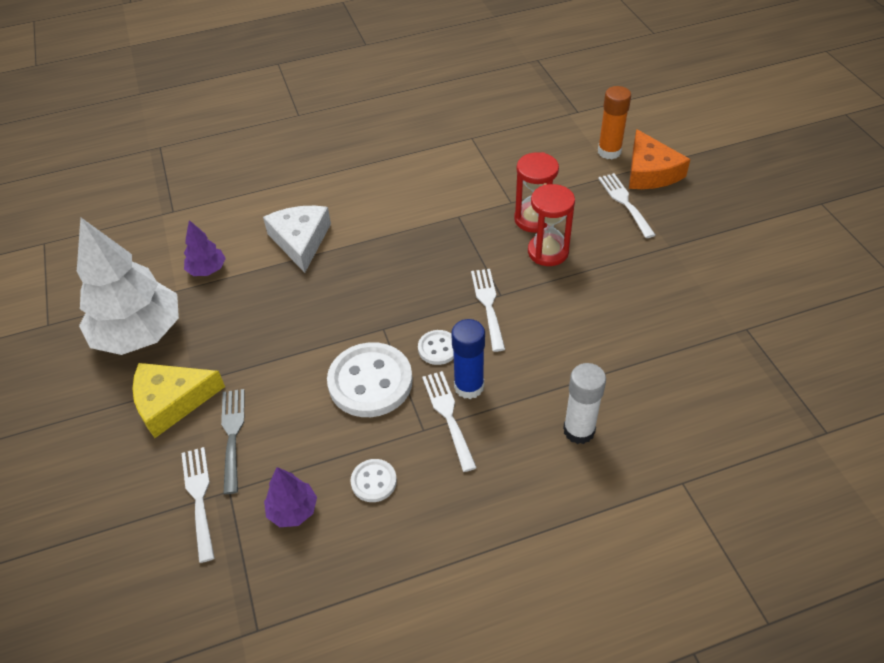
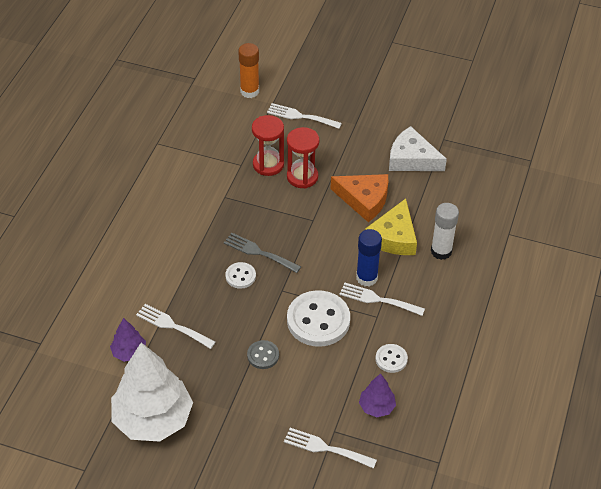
camera: 55 degrees left, 0 degrees up
(172, 401) = (234, 428): yellow cheese -> yellow cheese (394, 237)
(232, 434) = (293, 409): grey fork -> grey fork (259, 252)
(284, 366) = (263, 355): none -> grey button
(300, 241) = (157, 287): white cheese -> white cheese (411, 159)
(438, 348) = (324, 274): white button -> white button (240, 276)
(488, 305) = (315, 231): white fork -> white fork (172, 326)
(650, 172) = (288, 87): orange cheese -> orange cheese (364, 199)

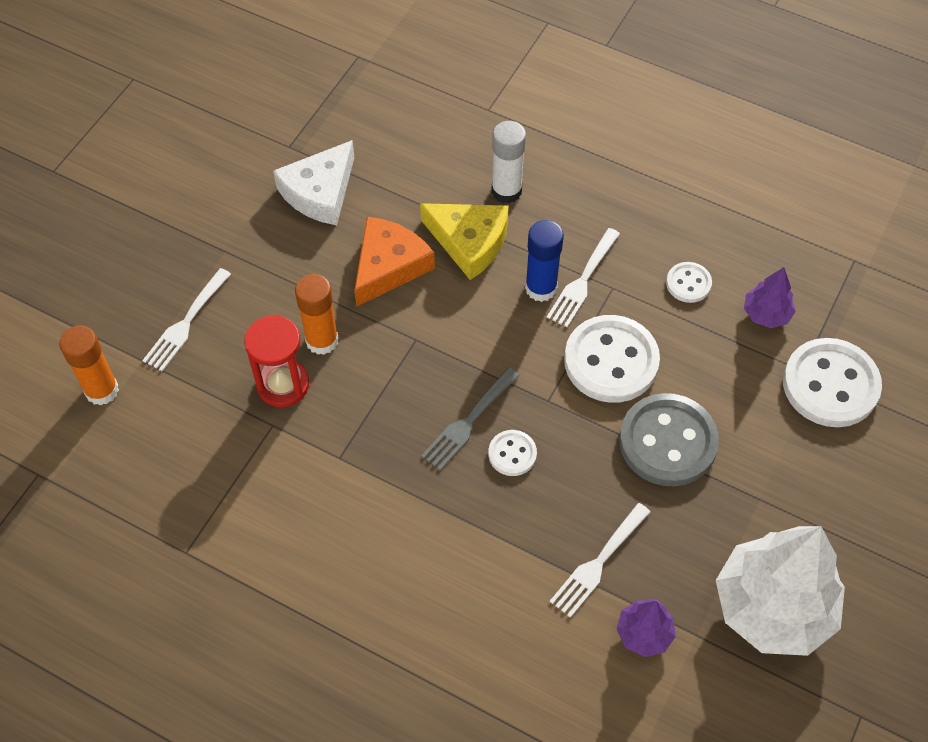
camera: 80 degrees left, 10 degrees up
(263, 355) = (667, 442): grey button -> grey button, size x2.02
(302, 177) = (322, 340): red hourglass -> orange glue stick
(325, 448) = (830, 385): white fork -> white button

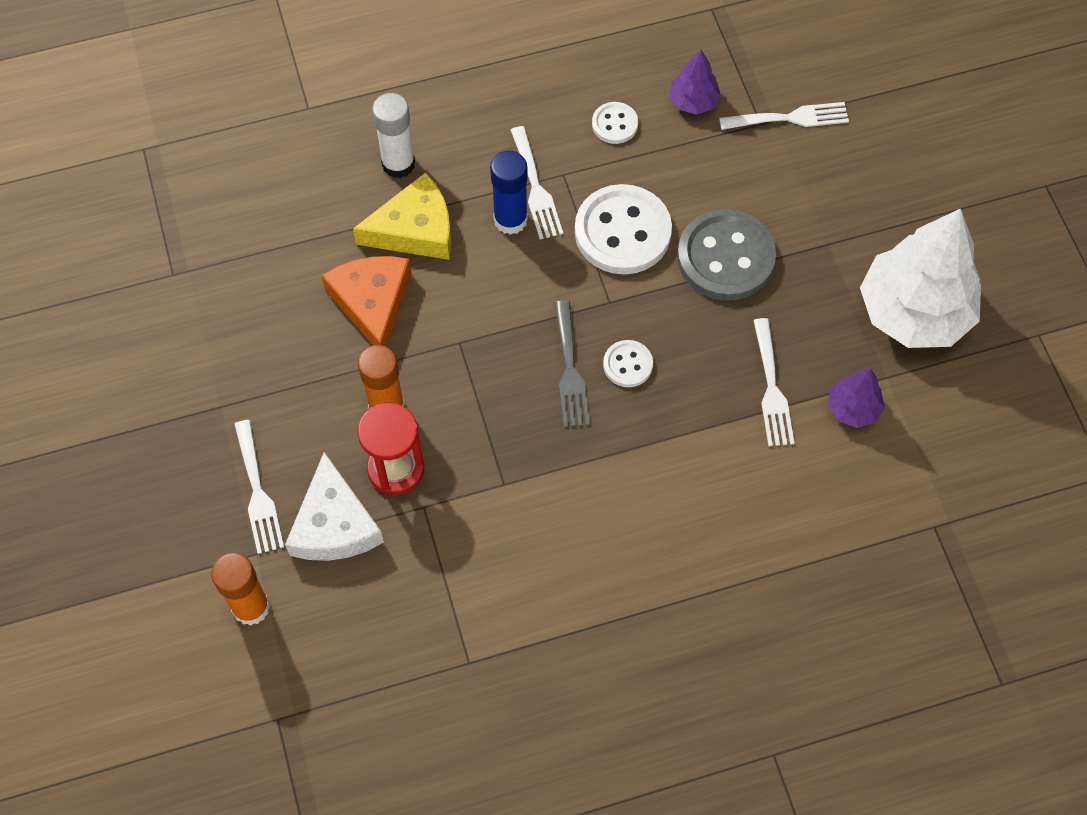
camera: 45 degrees left, 5 degrees up
(320, 192) = (245, 290): white cheese -> white cheese (334, 524)
(830, 385) = (790, 118): white button -> white fork

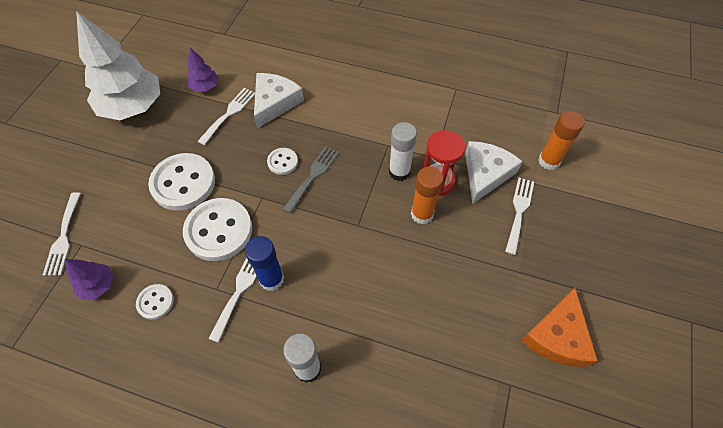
camera: 145 degrees left, 5 degrees down
(372, 303) = (391, 279): orange cheese -> orange cheese (557, 336)
(415, 229) = (332, 311): yellow cheese -> none
(458, 450) = (399, 172): none -> white glue stick
(725, 257) = (183, 183): grey button -> white button
(725, 449) = (274, 103): none -> white cheese
(790, 118) = (63, 237): white fork -> white fork turned 120 degrees counterclockwise

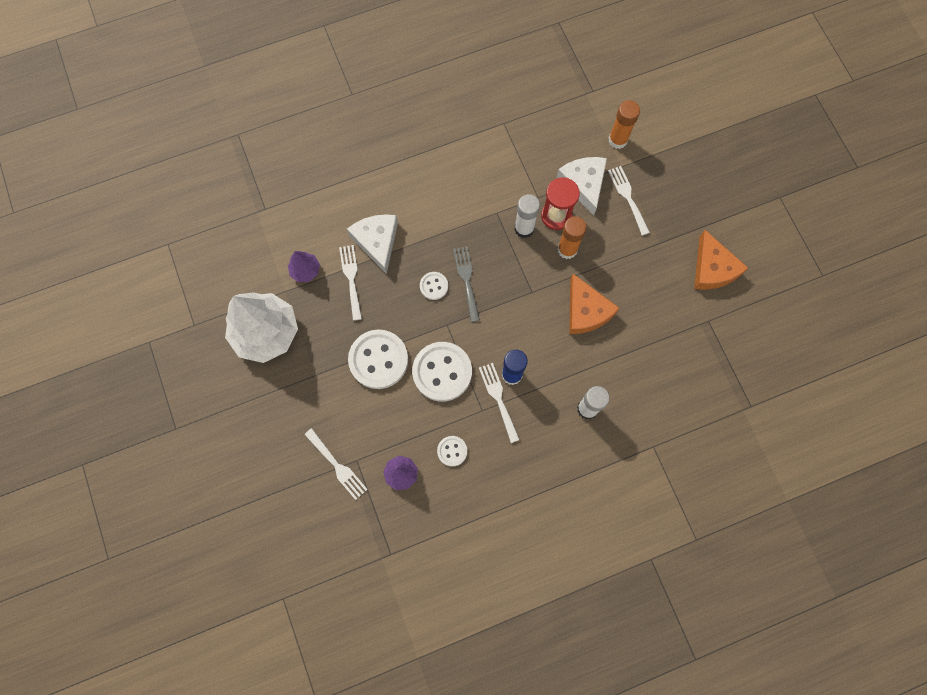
camera: 40 degrees left, 15 degrees up
(391, 277) = (586, 311): none -> orange cheese

